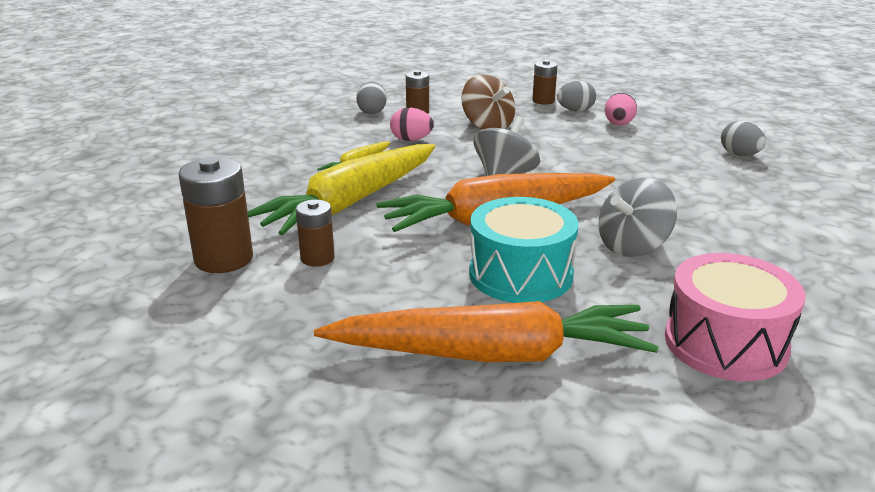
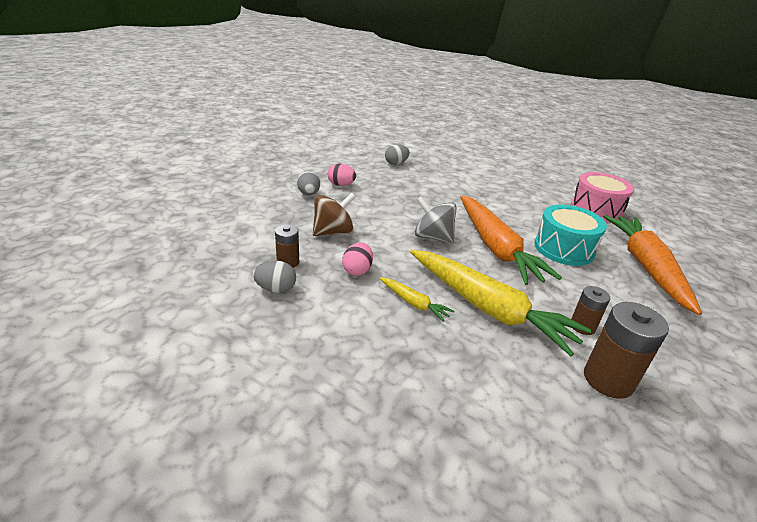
camera: 90 degrees left, 5 degrees up
(543, 101) = (281, 202): brown battery -> none
(632, 246) = (518, 212): grey spinning top -> none

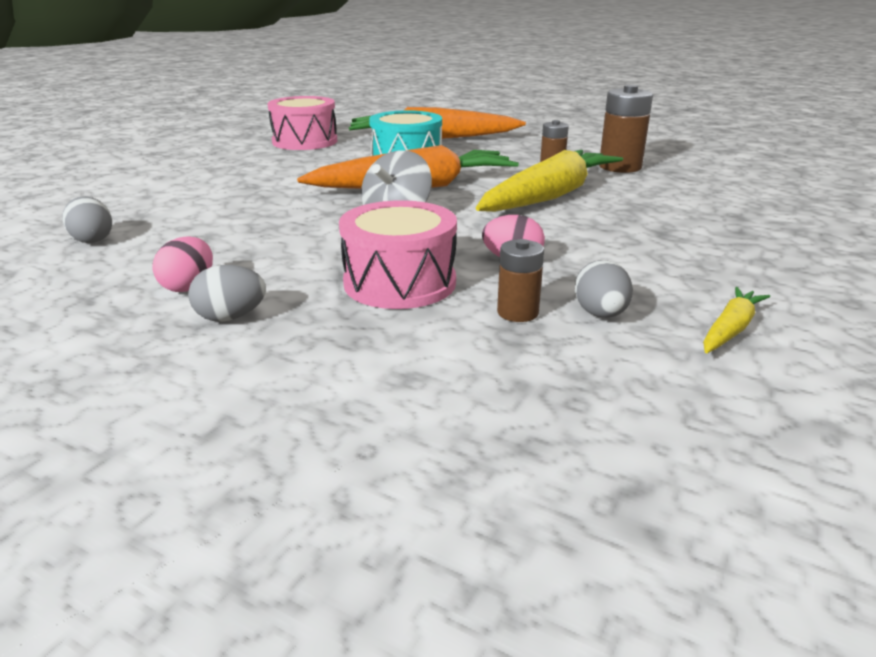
camera: 90 degrees left, 5 degrees down
(333, 232) = (400, 282): brown spinning top -> pink drum
(413, 303) = (566, 228): yellow carrot -> yellow carrot (730, 329)

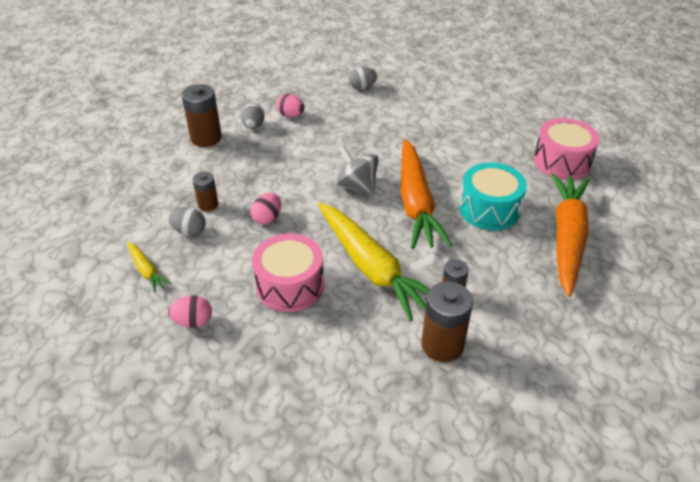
camera: 105 degrees right, 15 degrees up
(286, 365) = (206, 138): none -> brown battery
(400, 282) = (261, 174): pink drum -> pink drum (290, 285)
(763, 272) = (193, 321): none -> pink egg

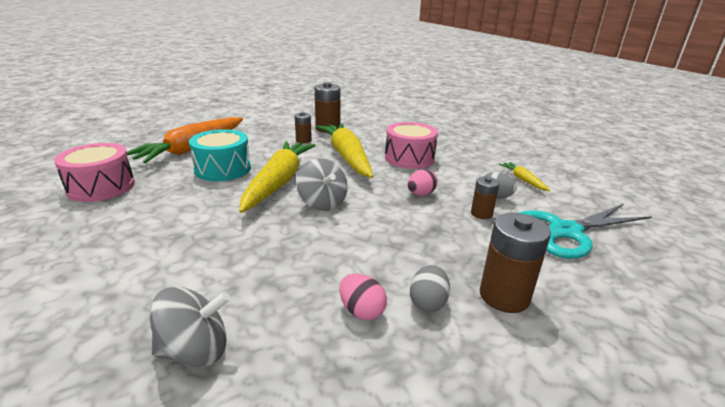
camera: 165 degrees left, 15 degrees down
(137, 199) = (565, 232): none -> turquoise scissors
(193, 321) = (477, 154): pink egg -> none
(362, 87) = (195, 350): grey egg -> grey spinning top
(416, 203) = (279, 182): orange carrot -> yellow carrot

